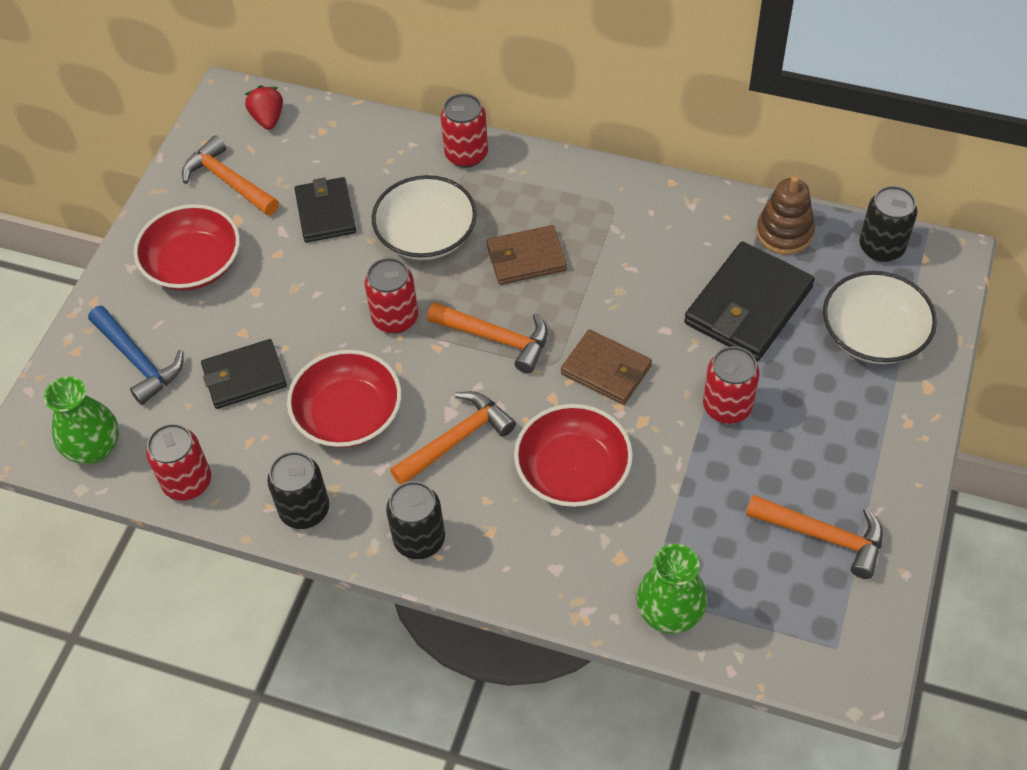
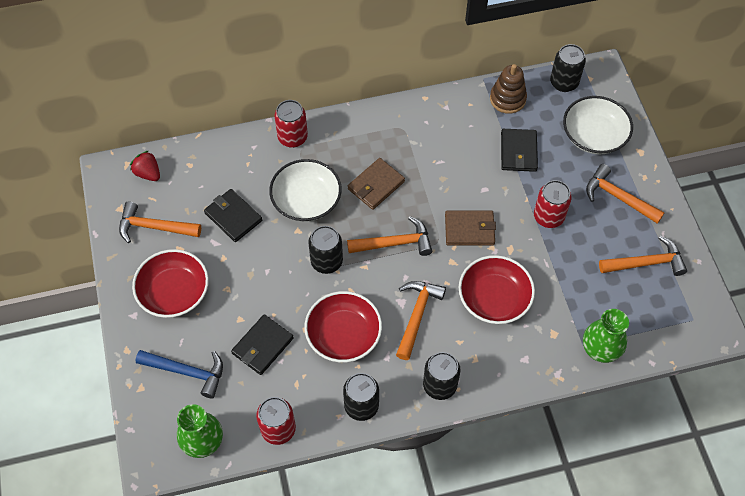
camera: 35 degrees left, 5 degrees up
(395, 318) = (326, 261): red can -> black can
(748, 306) = (518, 152): black wallet -> black wallet, size x0.64
(848, 430) = (618, 197): none -> orange hammer

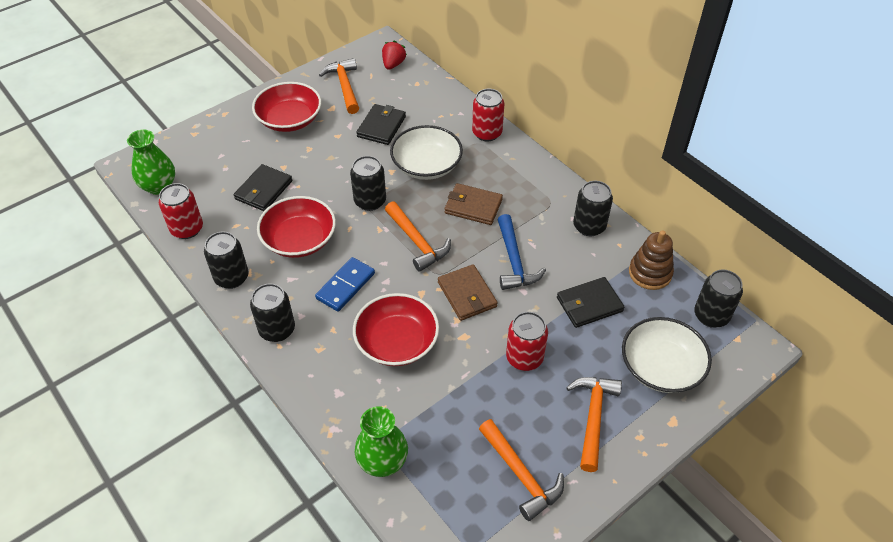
camera: 65 degrees right, 10 degrees down
(187, 372) = (219, 154): blue hammer -> blue hammer (514, 261)
(262, 346) = (263, 190): black wallet -> black wallet turned 75 degrees counterclockwise
(417, 316) = (345, 286): orange hammer -> blue domino
(441, 114) = (589, 226): none -> black can

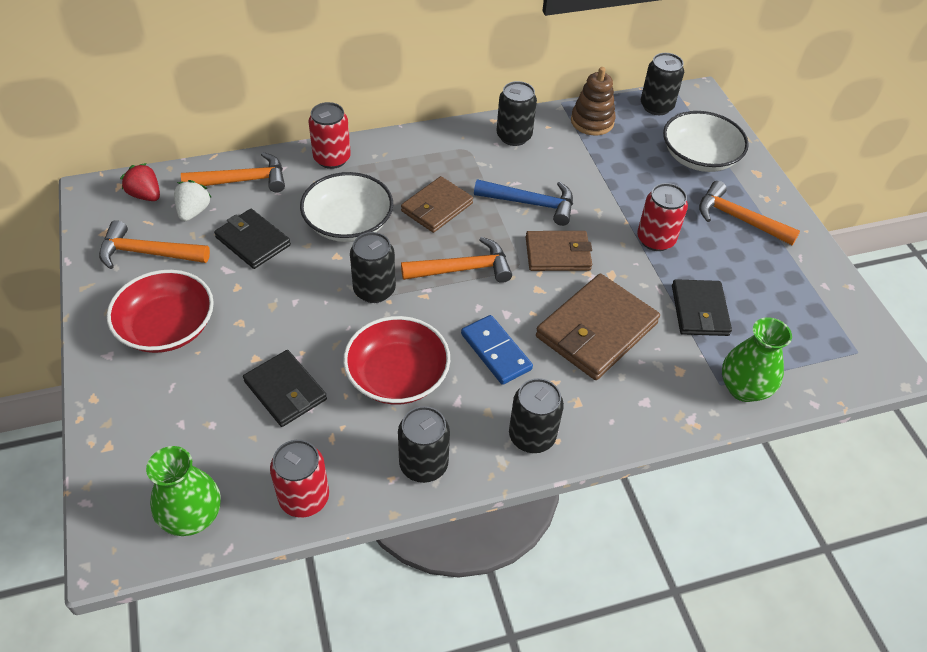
camera: 70 degrees left, 0 degrees up
(392, 90) = (193, 211): none -> white strawberry
(397, 342) = (596, 330): red bowl -> brown wallet
(520, 475) = (785, 289): orange hammer -> orange hammer (242, 181)
(589, 304) = (611, 173): black wallet -> black wallet (700, 310)

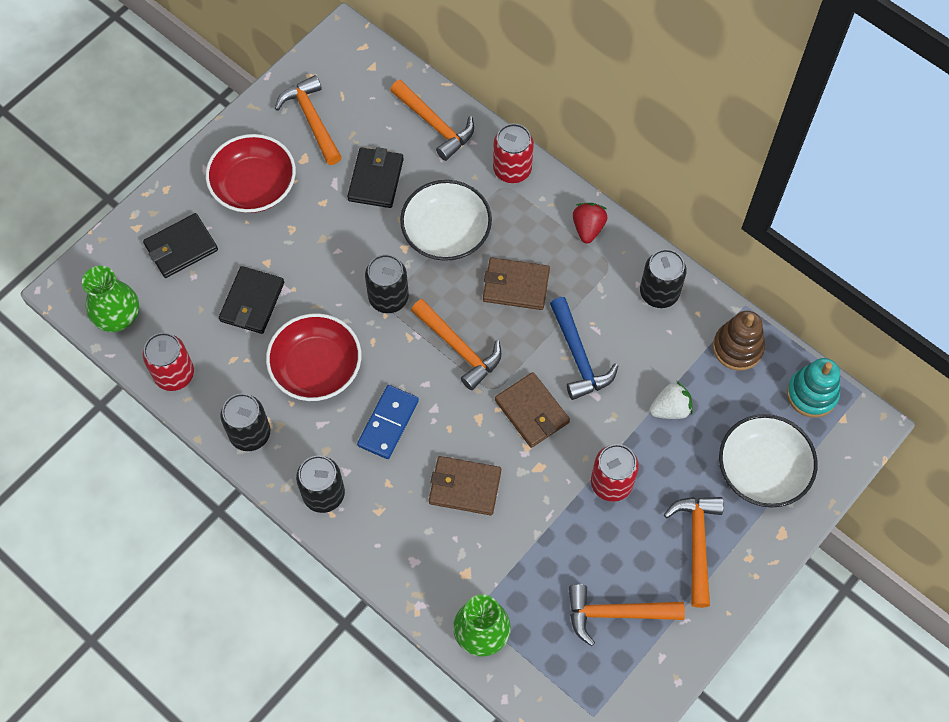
camera: 60 degrees right, 15 degrees up
(145, 195) = (367, 72): red strawberry -> red strawberry (588, 228)
(193, 211) = (375, 117): white strawberry -> white strawberry (670, 409)
(596, 330) = (464, 487): brown wallet -> brown wallet, size x0.64
(656, 106) = (812, 394): black can -> turquoise stacking toy
(700, 310) = (548, 560): black wallet -> black wallet (181, 247)
(772, 292) = (616, 613): none -> orange hammer

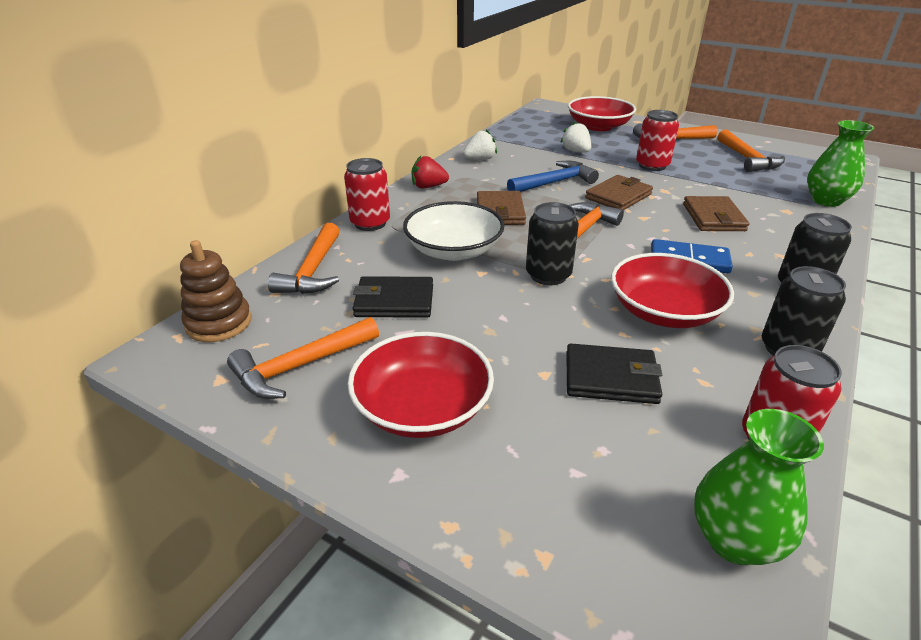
camera: 100 degrees left, 30 degrees down
(181, 247) = (560, 476): black wallet -> none
(434, 124) = (313, 270): orange hammer -> orange hammer turned 150 degrees clockwise
(659, 293) = (480, 159): black can -> white strawberry
(737, 348) = (513, 135): brown stacking toy -> brown stacking toy (219, 323)
(762, 469) = (598, 126): white bowl -> red bowl
(812, 394) = (534, 117): turquoise stacking toy -> none

